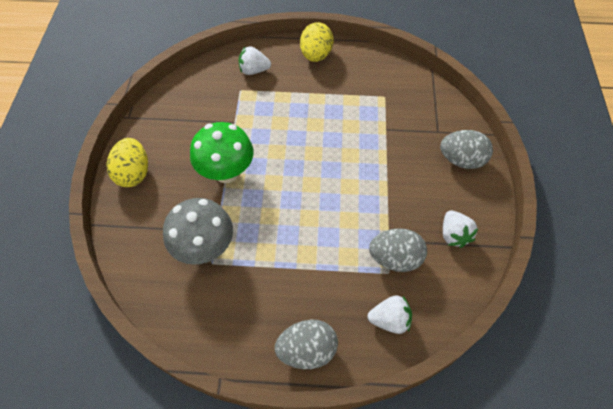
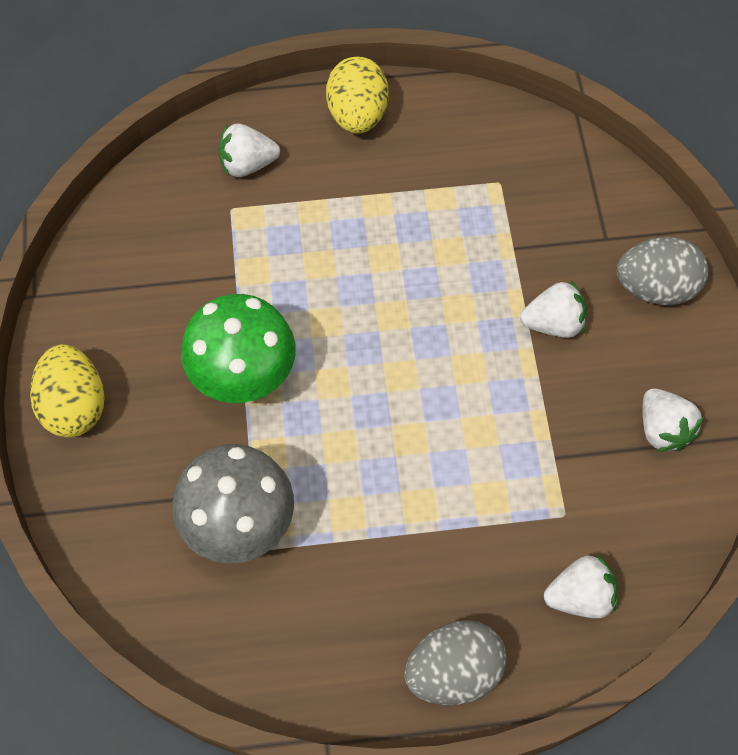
camera: 10 degrees left, 5 degrees up
(395, 258) = (570, 488): grey egg -> none
(401, 170) = (553, 323): none -> white strawberry

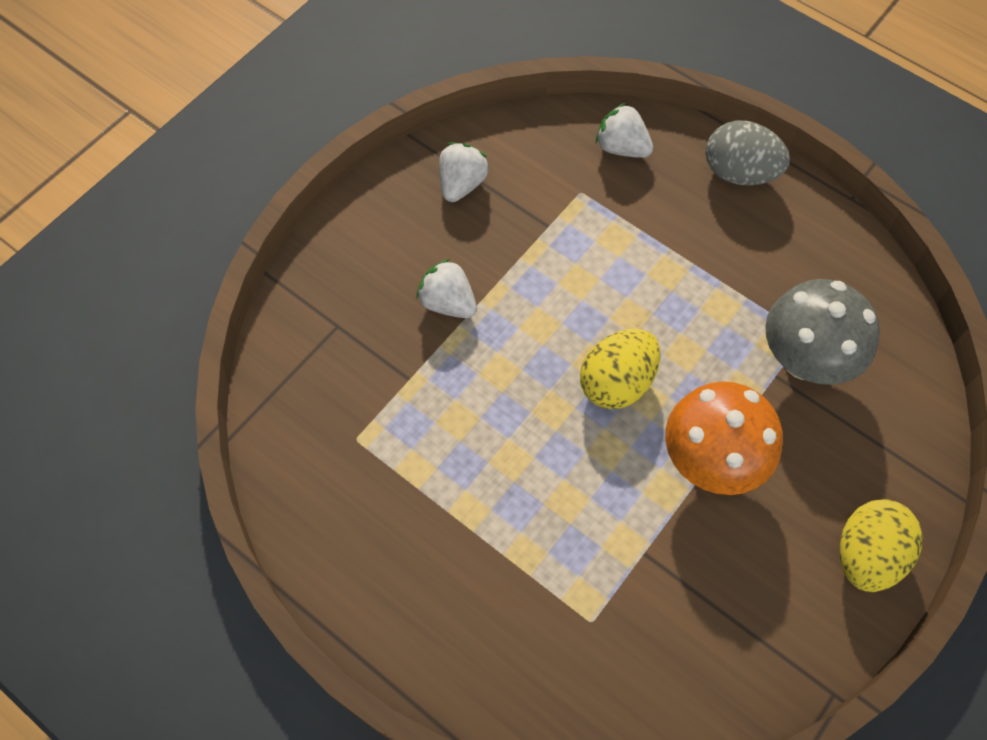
camera: 135 degrees left, 0 degrees up
(244, 377) = (711, 461): green mushroom -> orange mushroom
(248, 164) = (537, 653): white strawberry -> none
(357, 115) = (395, 612): yellow egg -> yellow egg (616, 382)
(655, 288) = (351, 264): grey egg -> none

